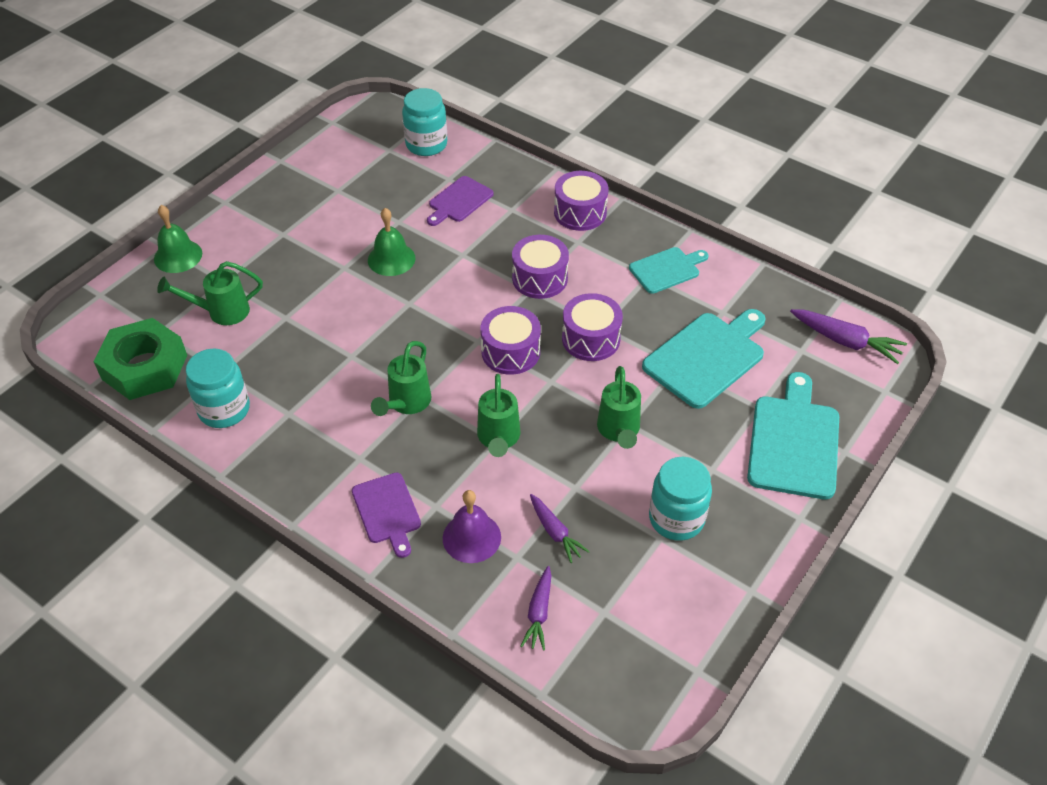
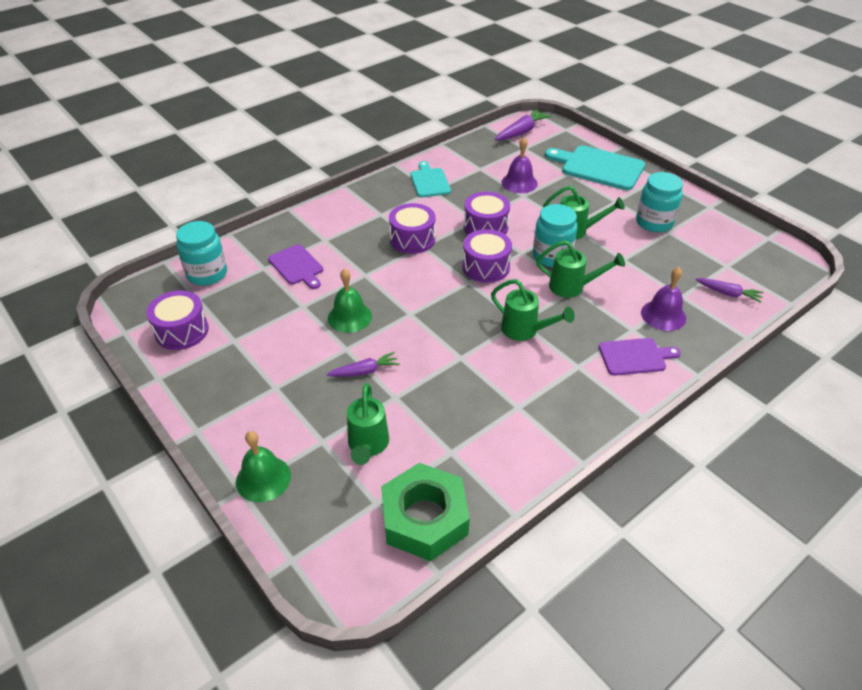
camera: 75 degrees left, 5 degrees down
(224, 409) = (502, 454): turquoise jar -> turquoise jar (552, 256)
(555, 532) = (661, 275): purple carrot -> purple carrot (365, 371)
(580, 212) = (348, 207): purple drum -> purple drum (182, 331)
(707, 357) = (519, 183): turquoise cutting board -> purple bell

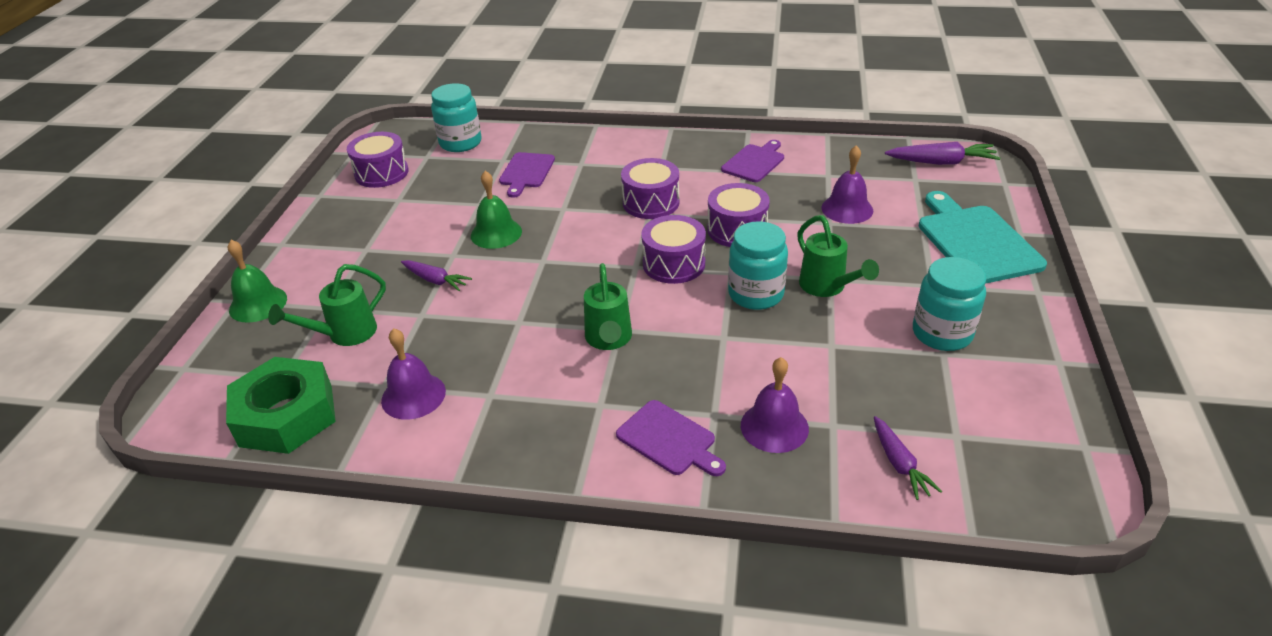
camera: 50 degrees right, 5 degrees down
(429, 181) = (754, 162): turquoise cutting board -> purple cutting board
(478, 442) = (413, 396): none -> purple bell
(573, 287) = (725, 335): green watering can -> none

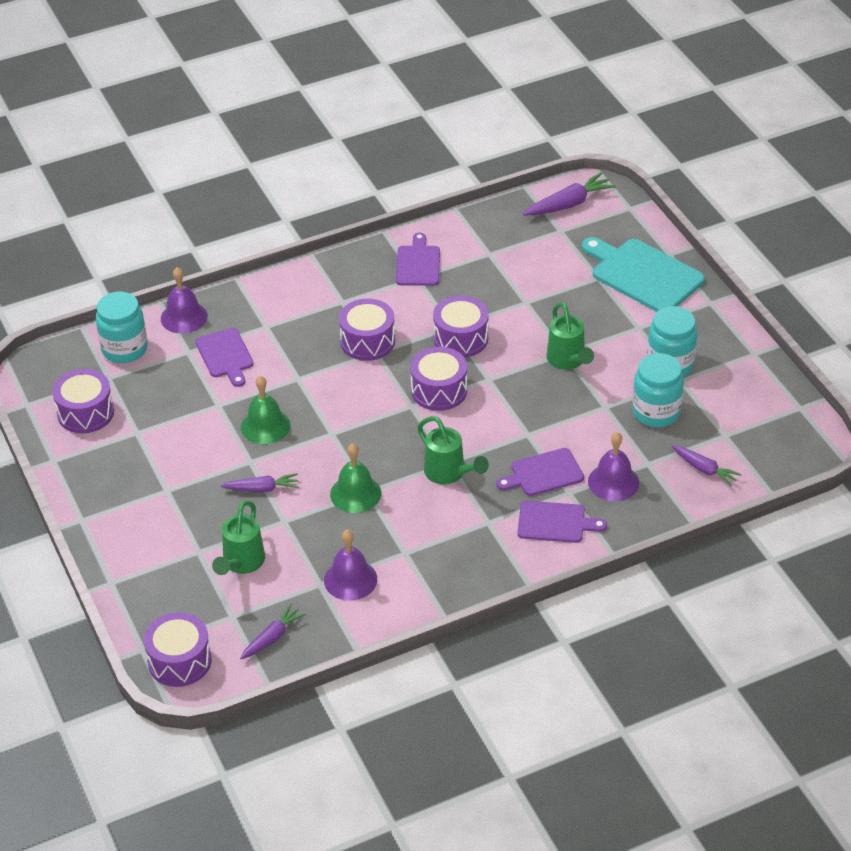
camera: 35 degrees left, 5 degrees up
(193, 395) = (179, 661): none -> purple drum
(258, 304) = (134, 575): green bell -> green bell (355, 493)
(286, 415) = (272, 637): green nut -> purple carrot
(704, 382) = (543, 473): none -> purple cutting board
(755, 294) = (522, 389): turquoise jar -> turquoise jar (656, 412)
(827, 287) = (568, 361): green watering can -> green watering can turned 45 degrees clockwise
(847, 209) = (529, 282): purple bell -> purple bell (184, 317)

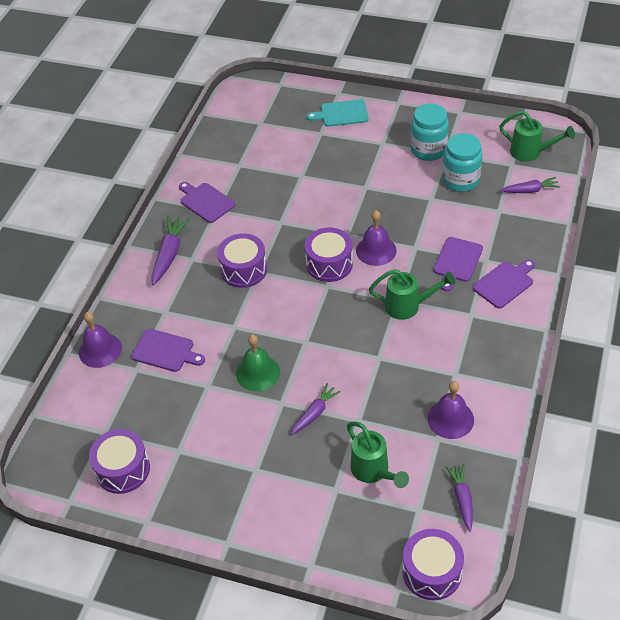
camera: 45 degrees left, 5 degrees up
(124, 349) = (88, 404): turquoise jar -> none
(355, 493) = (374, 365): green bell -> none
(461, 338) = (296, 224): purple drum -> none
(568, 361) = (374, 190): green watering can -> green watering can (531, 152)
(569, 204) = (243, 105): purple carrot -> purple carrot (169, 254)
(613, 482) = (498, 235): purple bell -> purple bell (376, 250)
(643, 274) = (341, 114): turquoise cutting board -> turquoise cutting board, size x0.61

